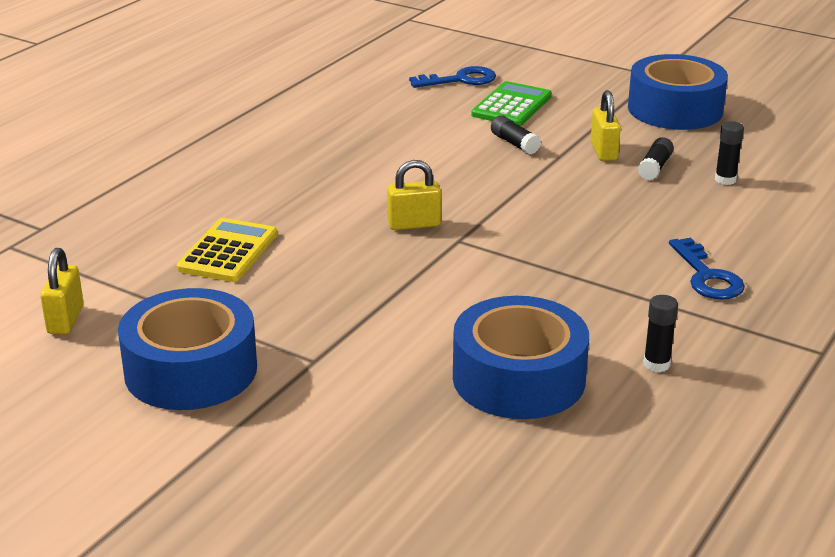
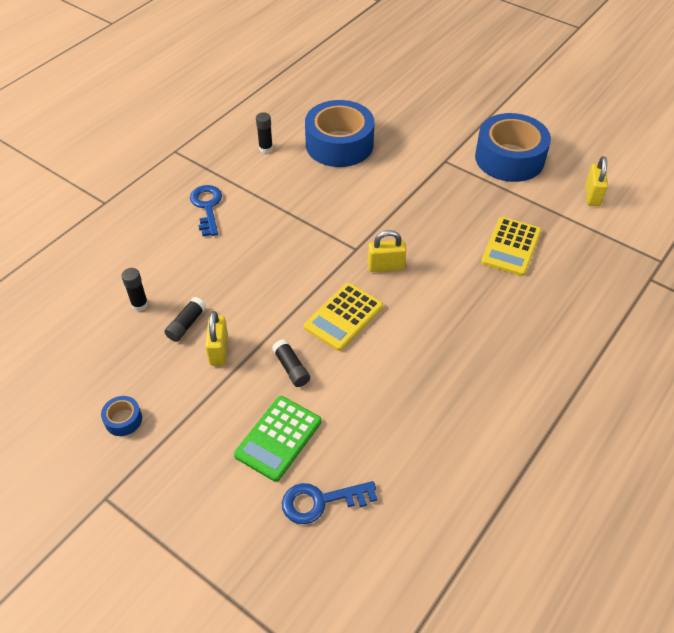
camera: 175 degrees left, 20 degrees up
(463, 180) = (343, 317): none -> yellow calculator
(675, 109) = (123, 419): blue tape -> blue tape, size x0.41

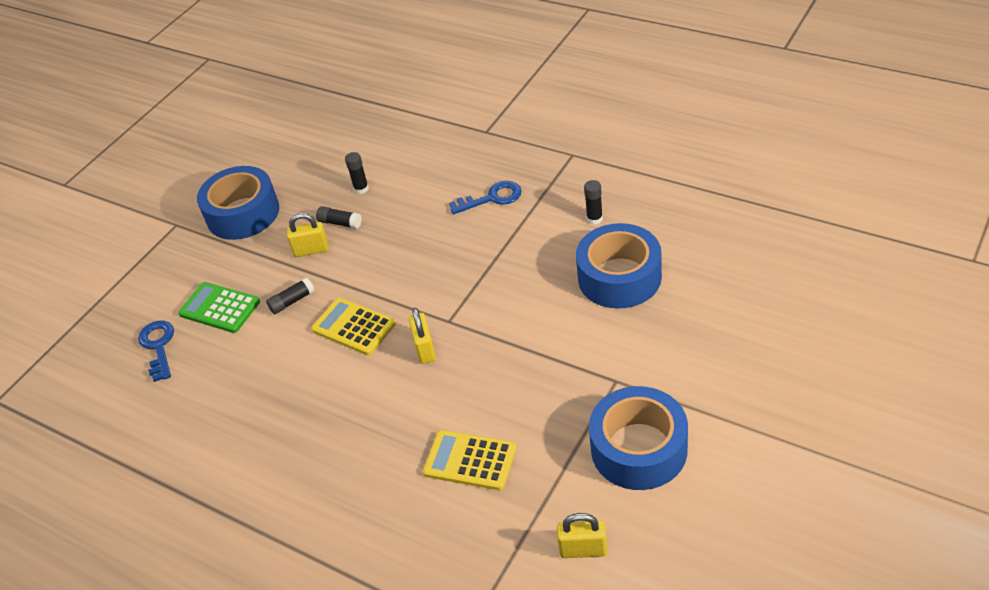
camera: 90 degrees right, 5 degrees down
(123, 419) = (243, 213): blue tape -> blue tape, size x2.46

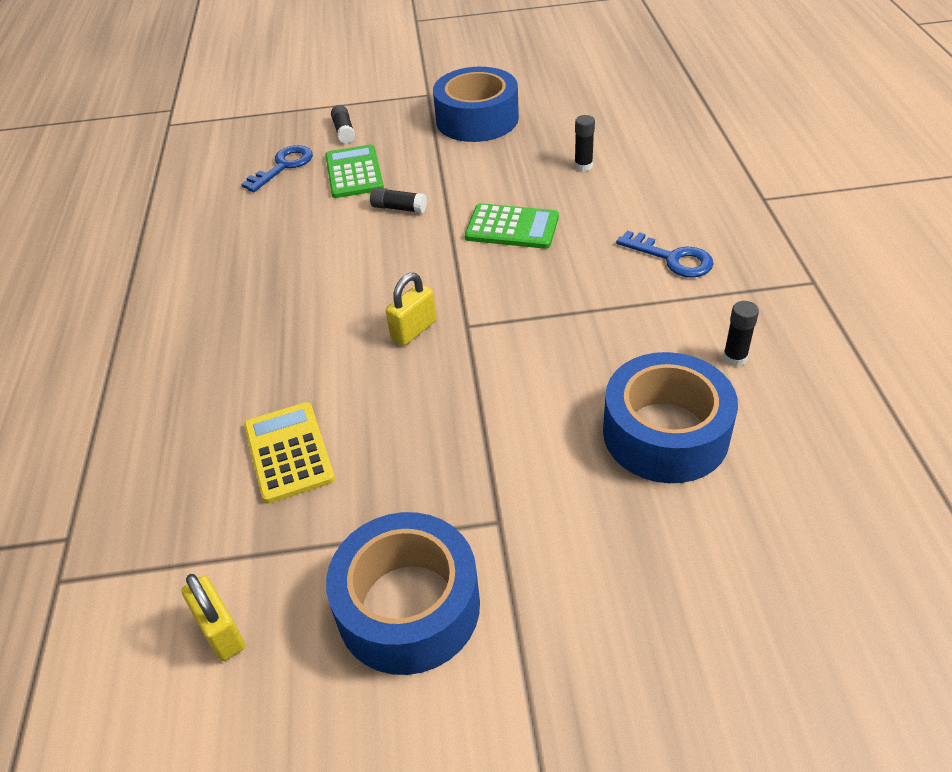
camera: 50 degrees right, 0 degrees up
(311, 250) = (473, 182): yellow padlock -> none
(340, 223) = (525, 179): black glue stick -> black glue stick (344, 131)
(354, 327) = (401, 264): yellow calculator -> none
(381, 254) = (512, 227): none -> green calculator

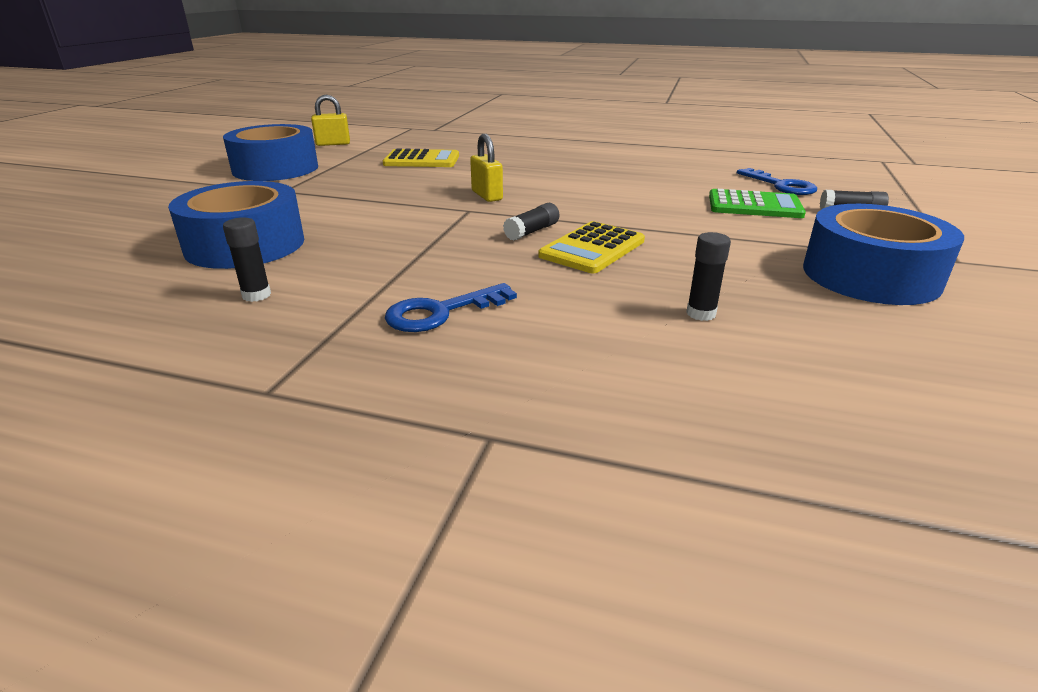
camera: 110 degrees right, 15 degrees down
(399, 208) = (671, 213): black glue stick -> black glue stick (532, 231)
(512, 227) = (592, 248): green calculator -> yellow calculator

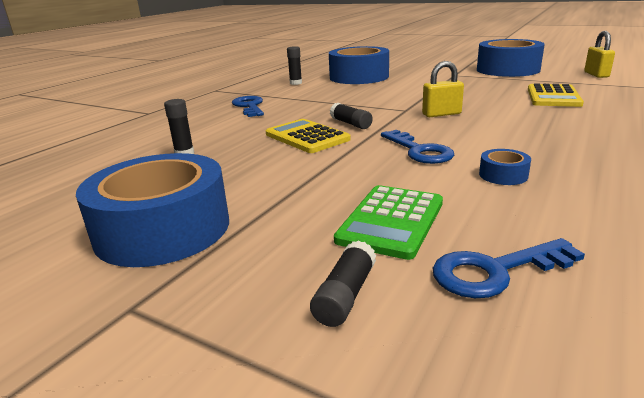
camera: 105 degrees right, 5 degrees down
(609, 202) = (419, 151): none -> blue key
(646, 180) = (503, 175): none -> blue tape

